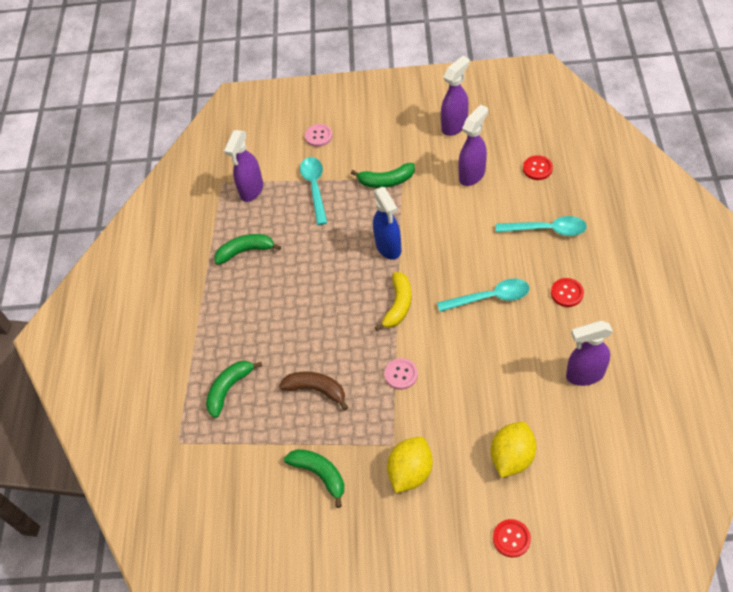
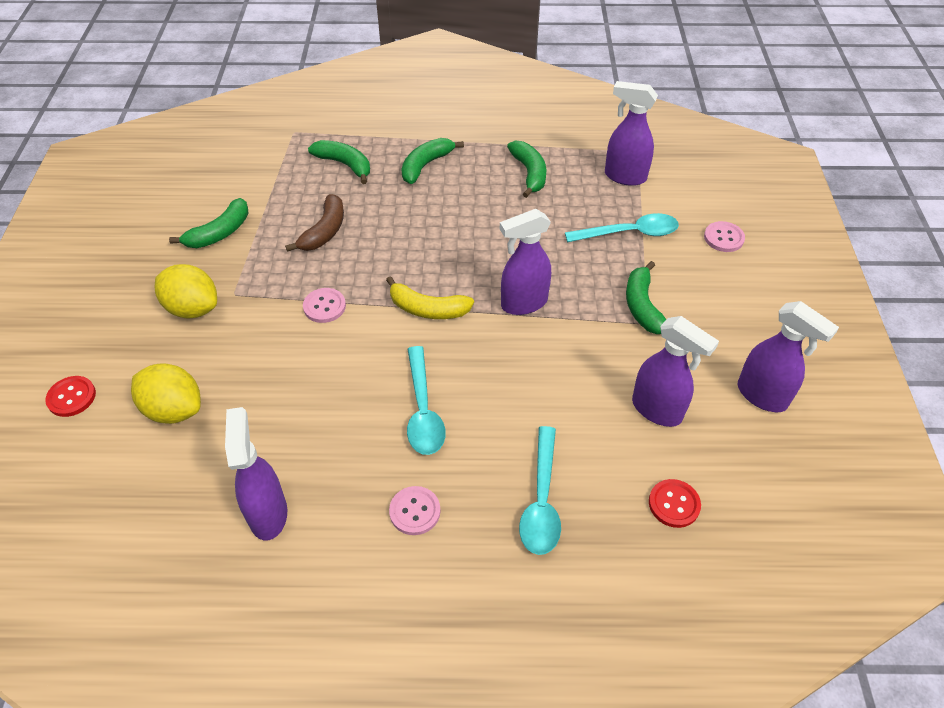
camera: 85 degrees right, 5 degrees down
(232, 325) = (426, 165): none -> green banana
(388, 247) = (523, 303): blue spray bottle -> purple spray bottle
(567, 293) = (415, 511): red button -> pink button

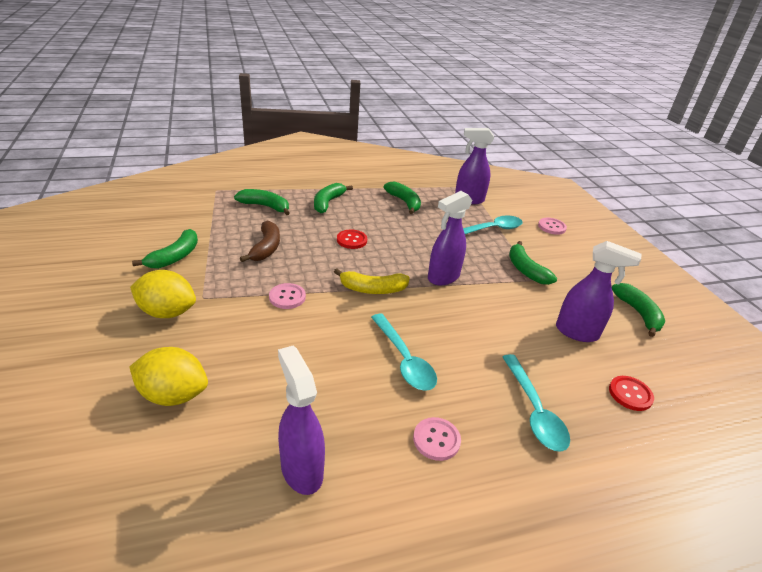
camera: 20 degrees left, 15 degrees down
(71, 397) = (58, 401): red button -> red button (351, 240)
(762, 396) = (638, 313): purple spray bottle -> green banana

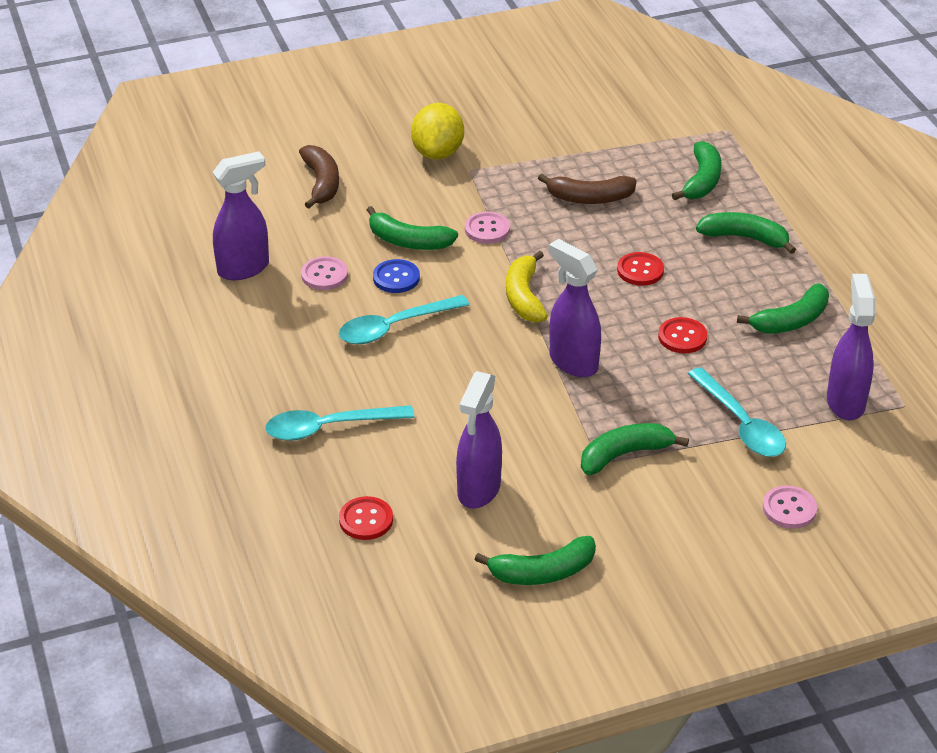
camera: 90 degrees right, 5 degrees up
(173, 395) = (321, 183): yellow lemon -> brown banana
(175, 257) = (543, 134): green banana -> green banana (408, 241)
(339, 353) = (396, 278): none -> blue button
(418, 236) = (682, 337): none -> red button
(436, 440) = (282, 351): pink button -> pink button (324, 275)

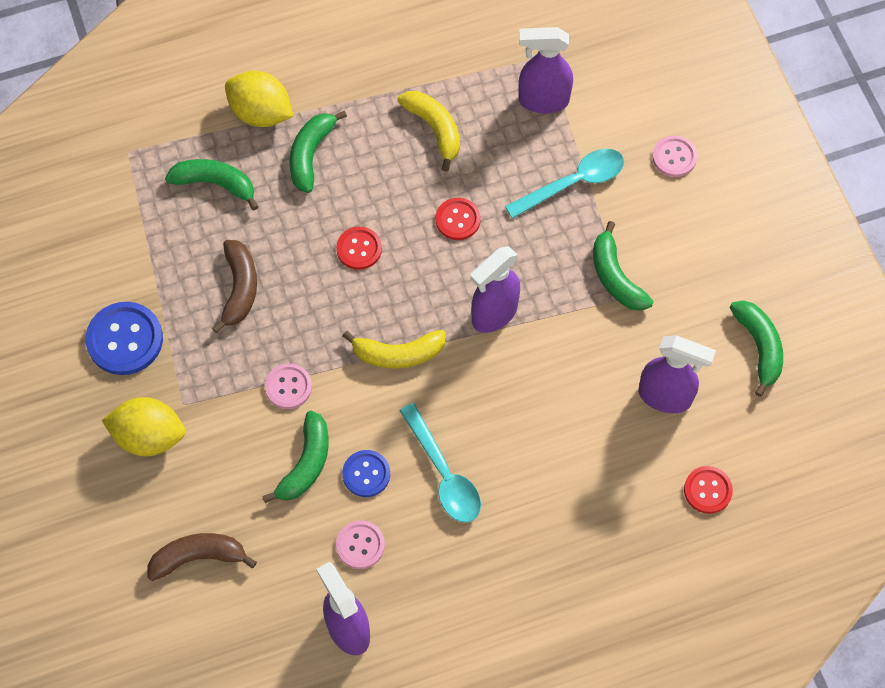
camera: 90 degrees left, 25 degrees up
(329, 428) = (590, 528): turquoise spoon -> none
(533, 136) = (125, 339): none -> blue button
(787, 206) = (261, 113): none -> yellow lemon
(791, 320) = (434, 129): green banana -> yellow banana

